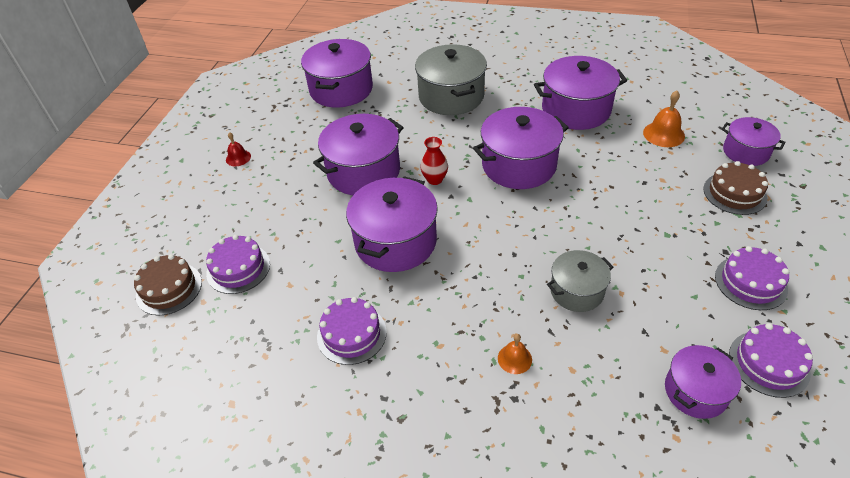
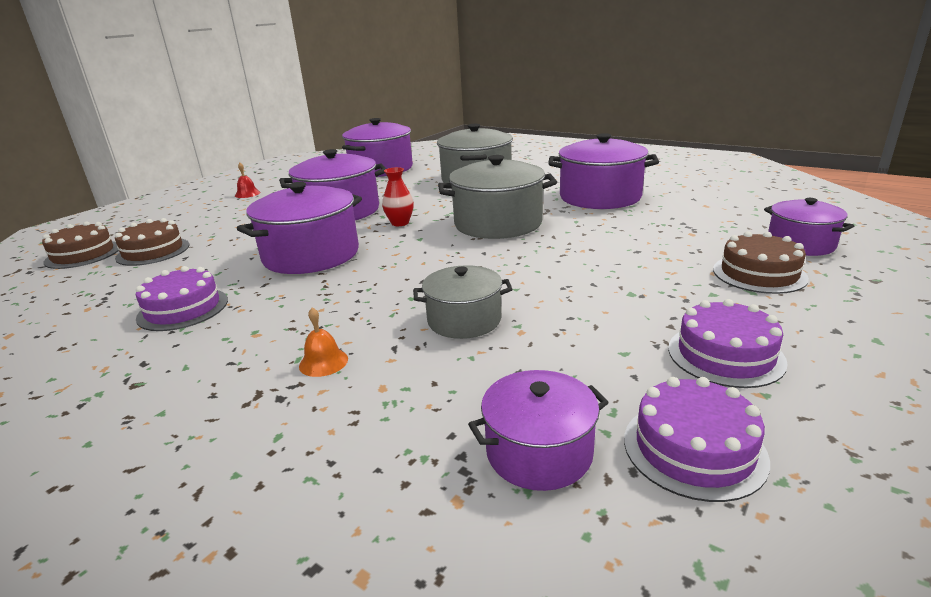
camera: 20 degrees right, 20 degrees down
(238, 268) = (153, 251): purple cake -> brown cake
(519, 165) = (498, 224): purple pot -> grey pot
(663, 134) = (693, 221): orange bell -> none

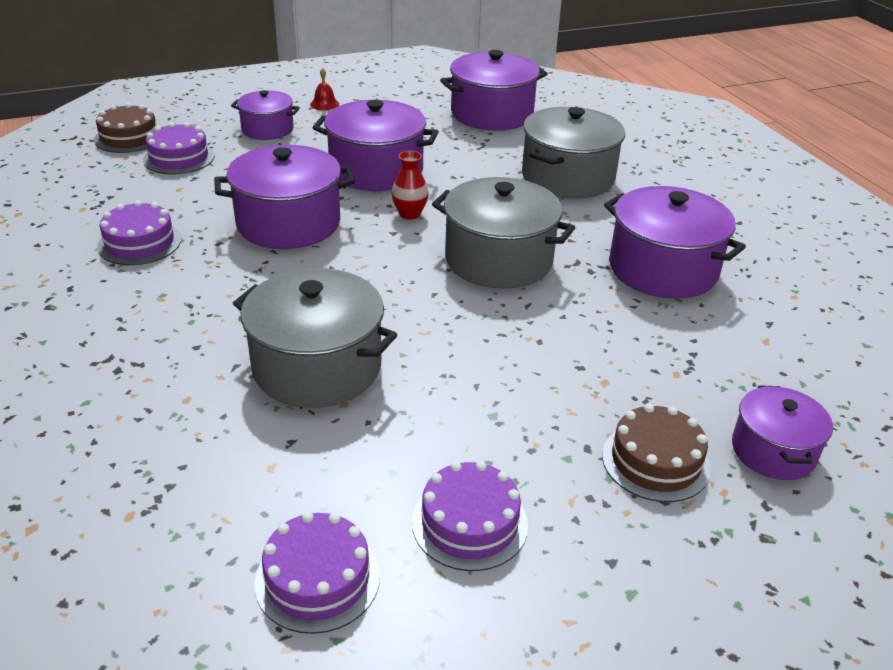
camera: 30 degrees right, 10 degrees up
(153, 251) = (179, 158): brown cake -> purple cake
(323, 362) = (175, 353): orange bell -> none
(464, 320) = (317, 367): grey pot -> grey pot, size x1.68
(539, 452) = (217, 514): purple pot -> purple pot (267, 129)

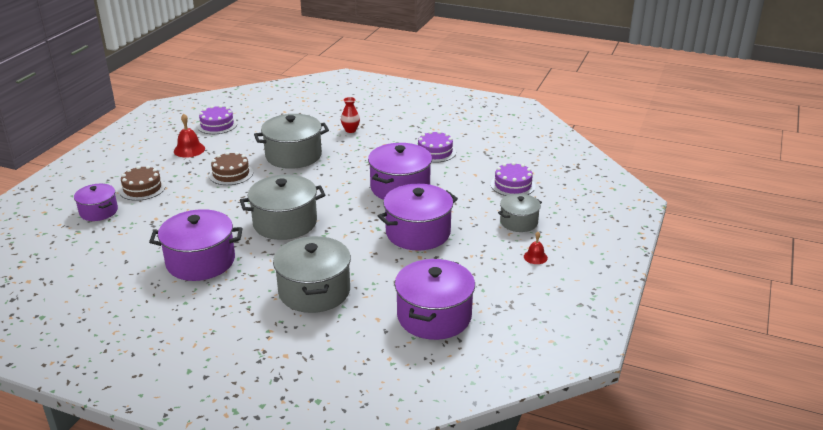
camera: 135 degrees right, 5 degrees down
(129, 137) = (558, 180): brown cake -> brown cake (231, 174)
(267, 129) = (518, 222): purple pot -> grey pot
(409, 214) = (359, 220): red vase -> red vase (350, 130)
(469, 523) = (189, 150): purple cake -> red bell

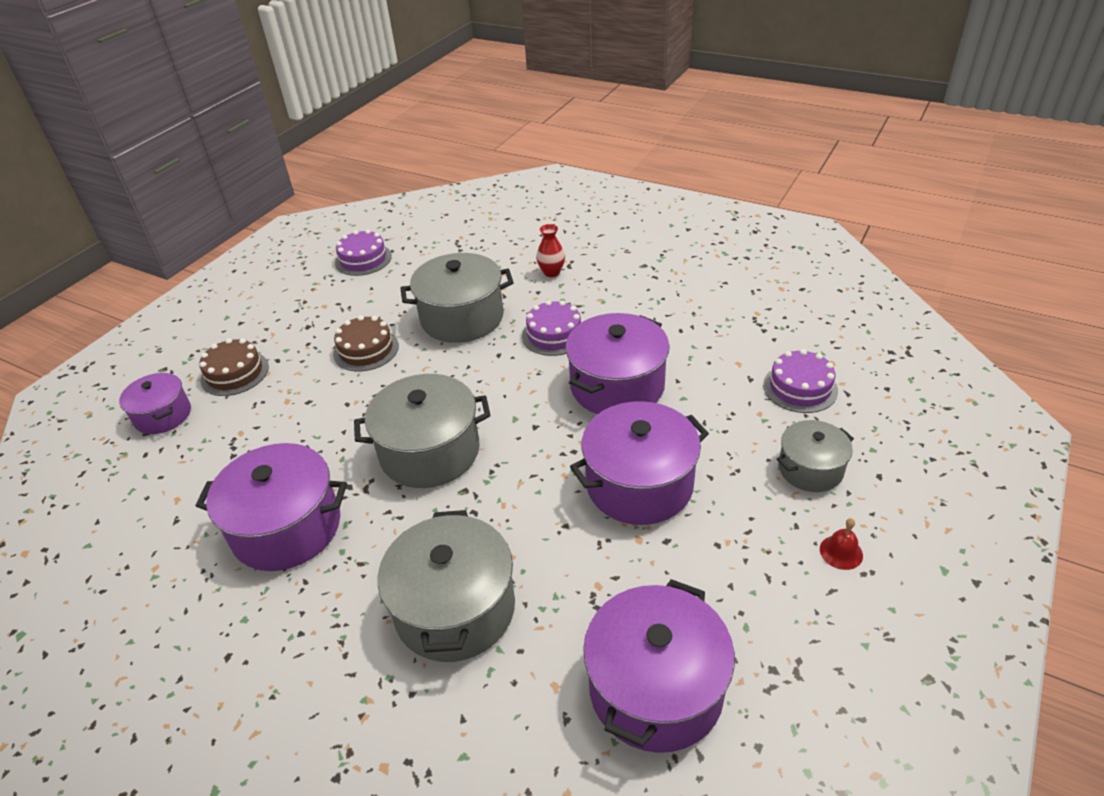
camera: 10 degrees right, 10 degrees up
(189, 150) = (316, 303): red bell -> none
(435, 152) = (676, 316): purple cake -> purple cake (554, 334)

